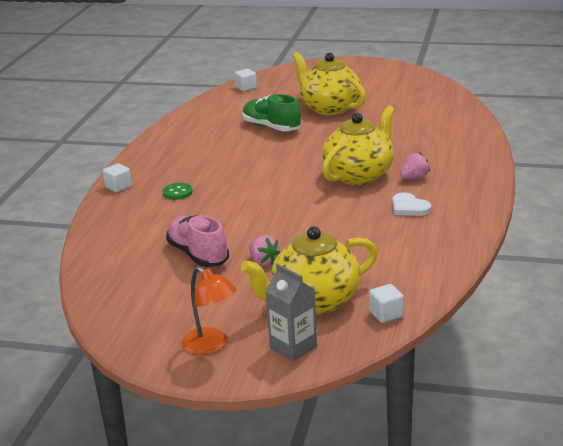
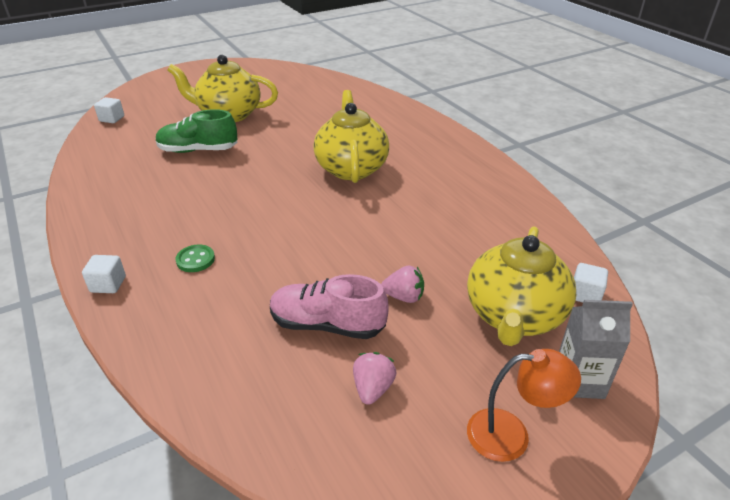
camera: 45 degrees left, 10 degrees up
(409, 207) = (437, 182): white heart -> none
(414, 178) = (399, 153): pink strawberry -> pink strawberry (373, 388)

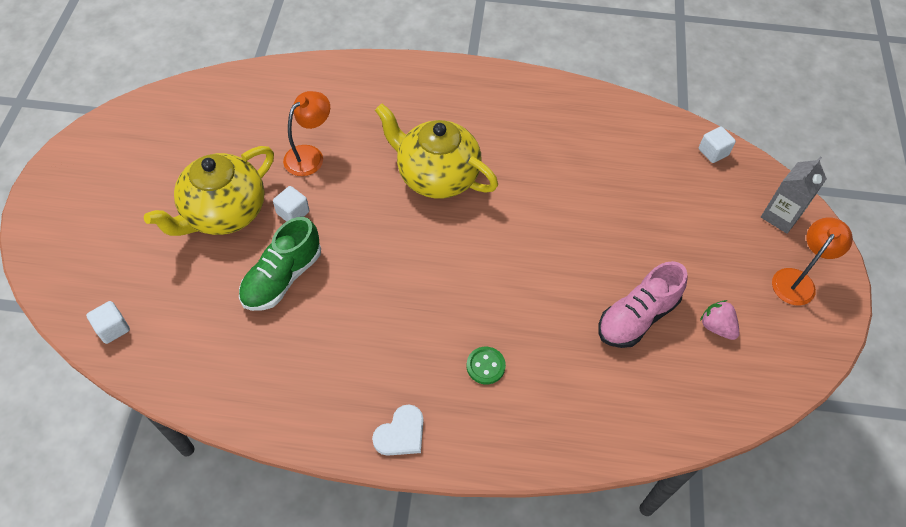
camera: 55 degrees left, 20 degrees up
(101, 246) = (401, 433): none -> white heart
(108, 284) = (470, 448): white cube -> white cube (293, 213)
(307, 121) = (310, 155): none -> orange lamp
(404, 297) = (641, 252): pink strawberry -> none
(514, 316) = (705, 205): yellow teapot -> none

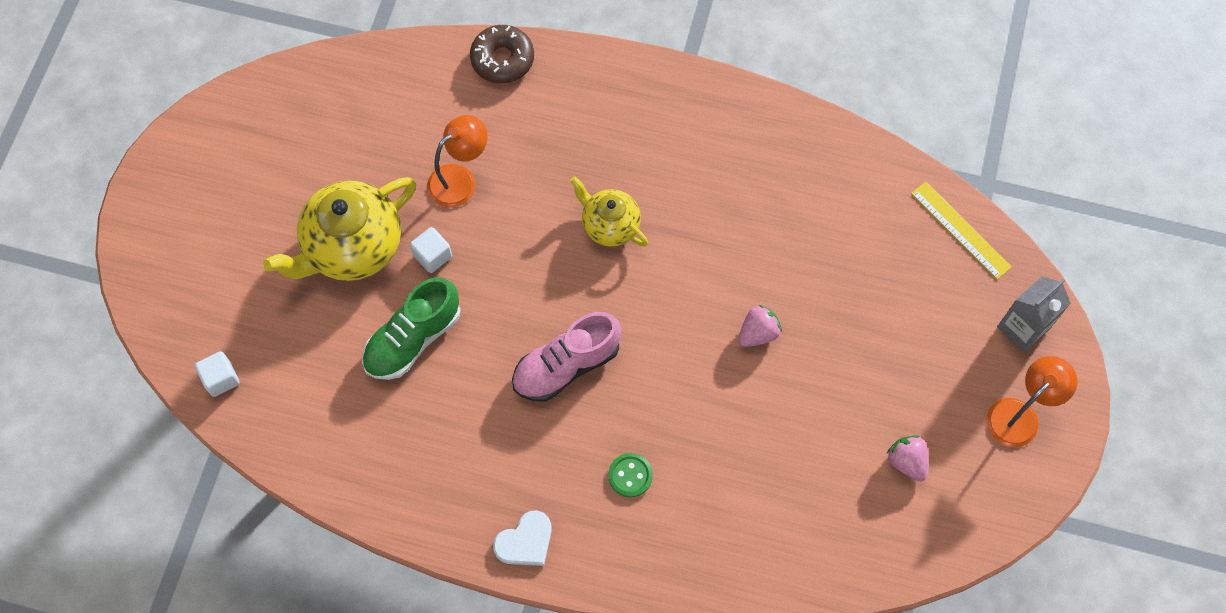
camera: 10 degrees right, 10 degrees up
(334, 71) = (502, 59): none -> brown donut
(436, 176) = (609, 225): yellow teapot -> yellow teapot, size x0.58
(571, 242) = (758, 333): none -> pink strawberry
(637, 317) = (816, 438): pink shoe -> pink shoe (566, 365)
(713, 152) = (960, 230): white cube -> yellow ruler

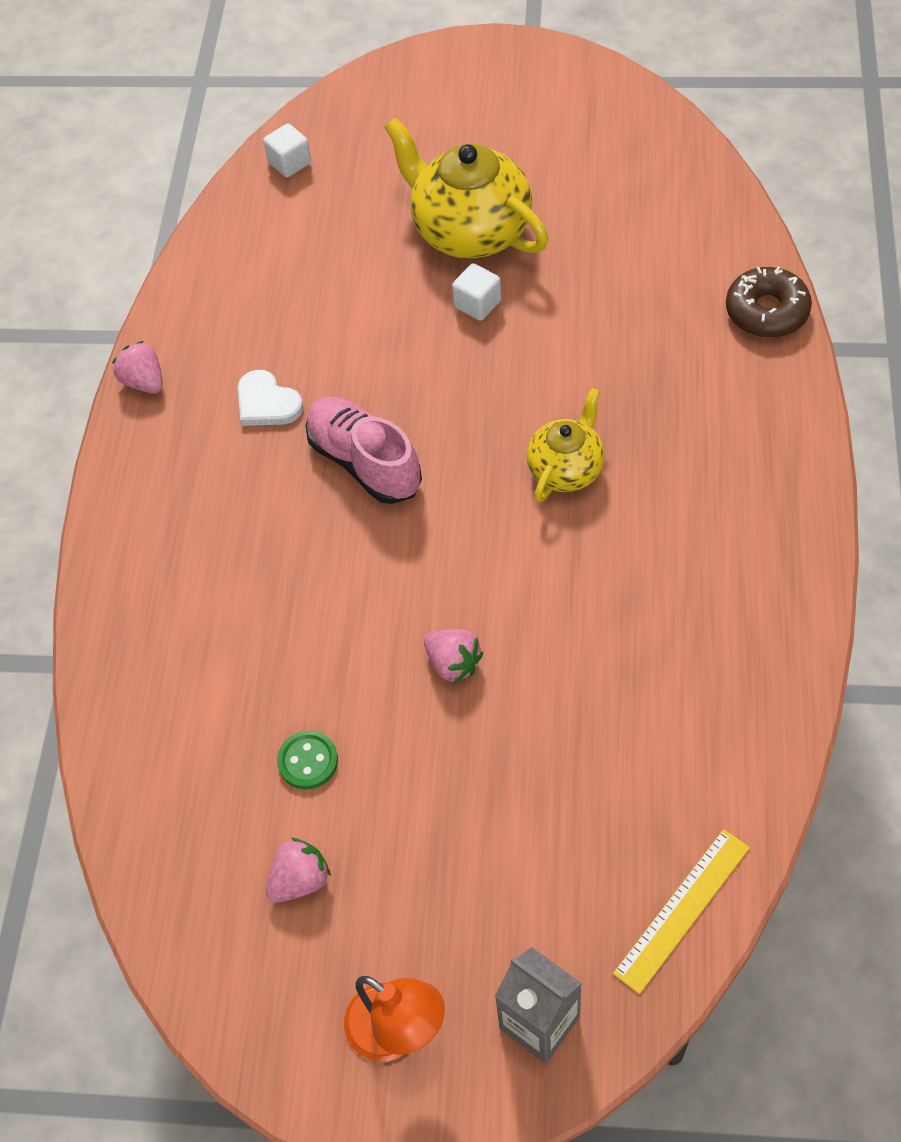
camera: 85 degrees right, 10 degrees down
(413, 339) = (369, 310): green shoe -> none
(436, 530) = (144, 382): none -> pink strawberry
(460, 179) = (585, 307): orange lamp -> none
(525, 541) = (140, 467): white heart -> white heart (267, 403)
(630, 475) = (234, 555): green button -> green button (308, 761)

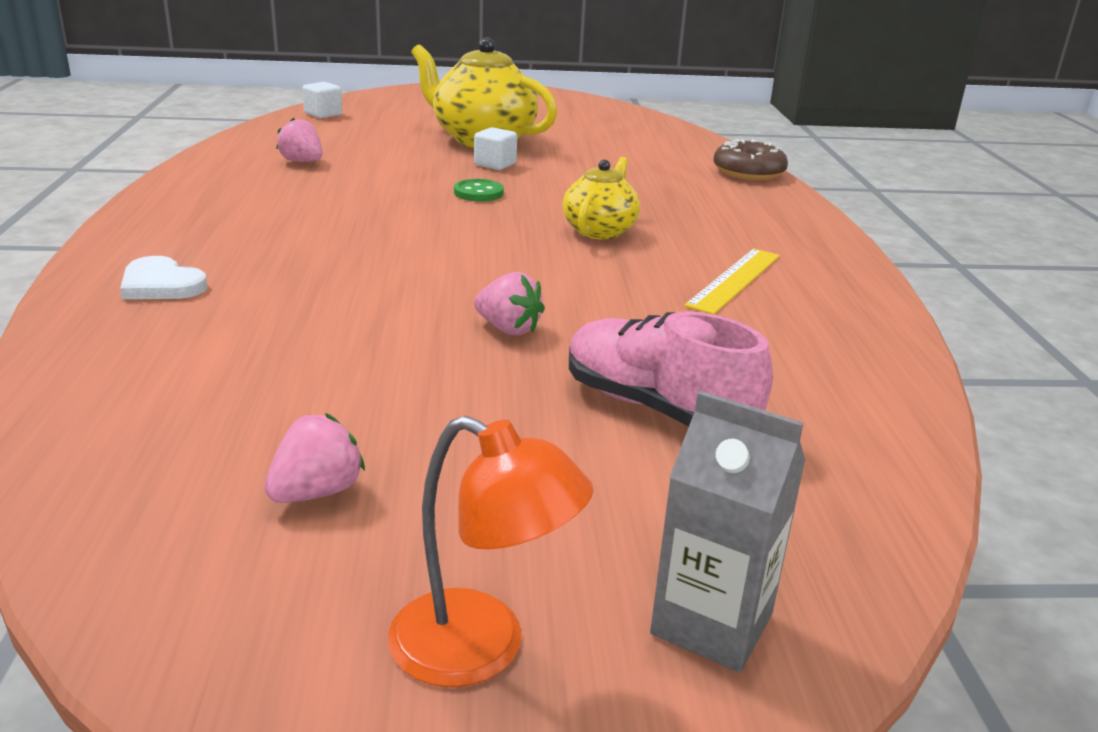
camera: 15 degrees left, 30 degrees down
(144, 382) = (169, 188): pink strawberry -> pink strawberry (302, 162)
(267, 403) = (295, 198): white heart -> white heart (161, 284)
(308, 761) = (331, 395): green button -> green button (478, 193)
(365, 462) = (396, 225): pink shoe -> pink shoe (657, 408)
(682, 910) = (866, 502): yellow ruler -> yellow ruler (735, 280)

